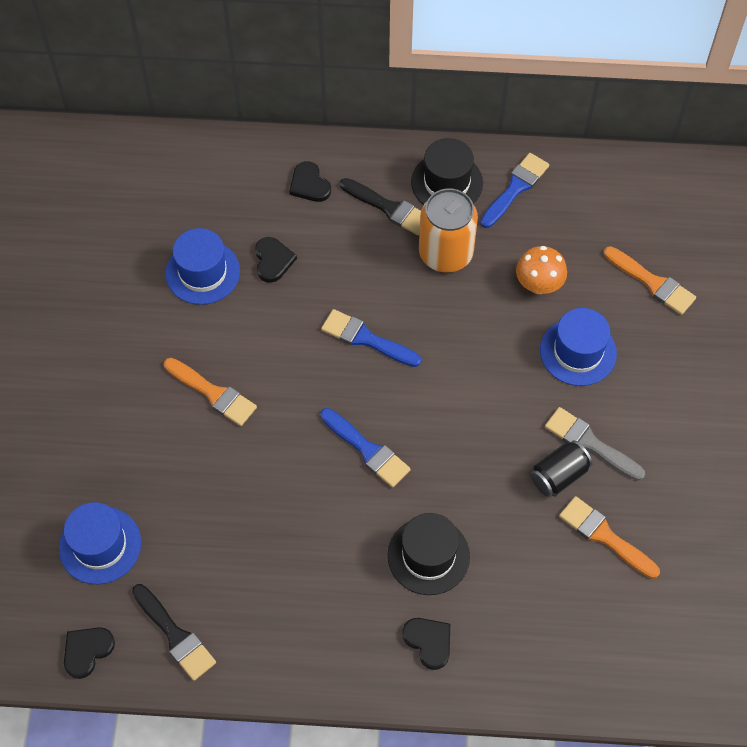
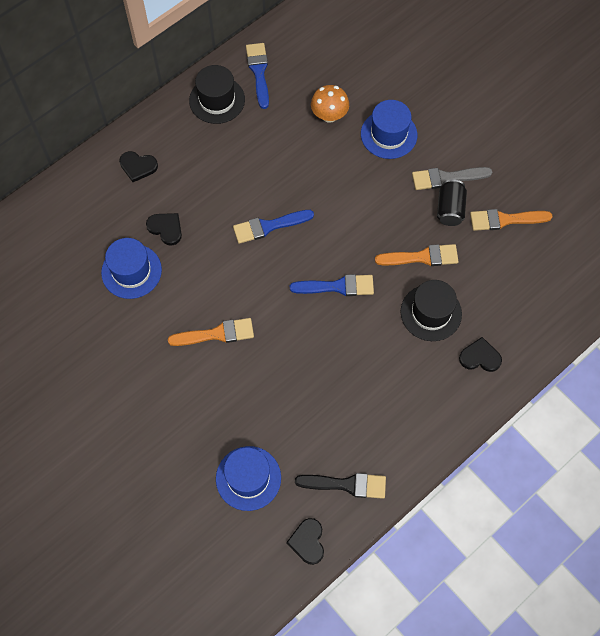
camera: 45 degrees left, 5 degrees up
(388, 208) = (200, 142): black brush -> none
(445, 253) = (260, 141): orange can -> none
(652, 283) = (386, 64): orange brush -> orange brush (421, 257)

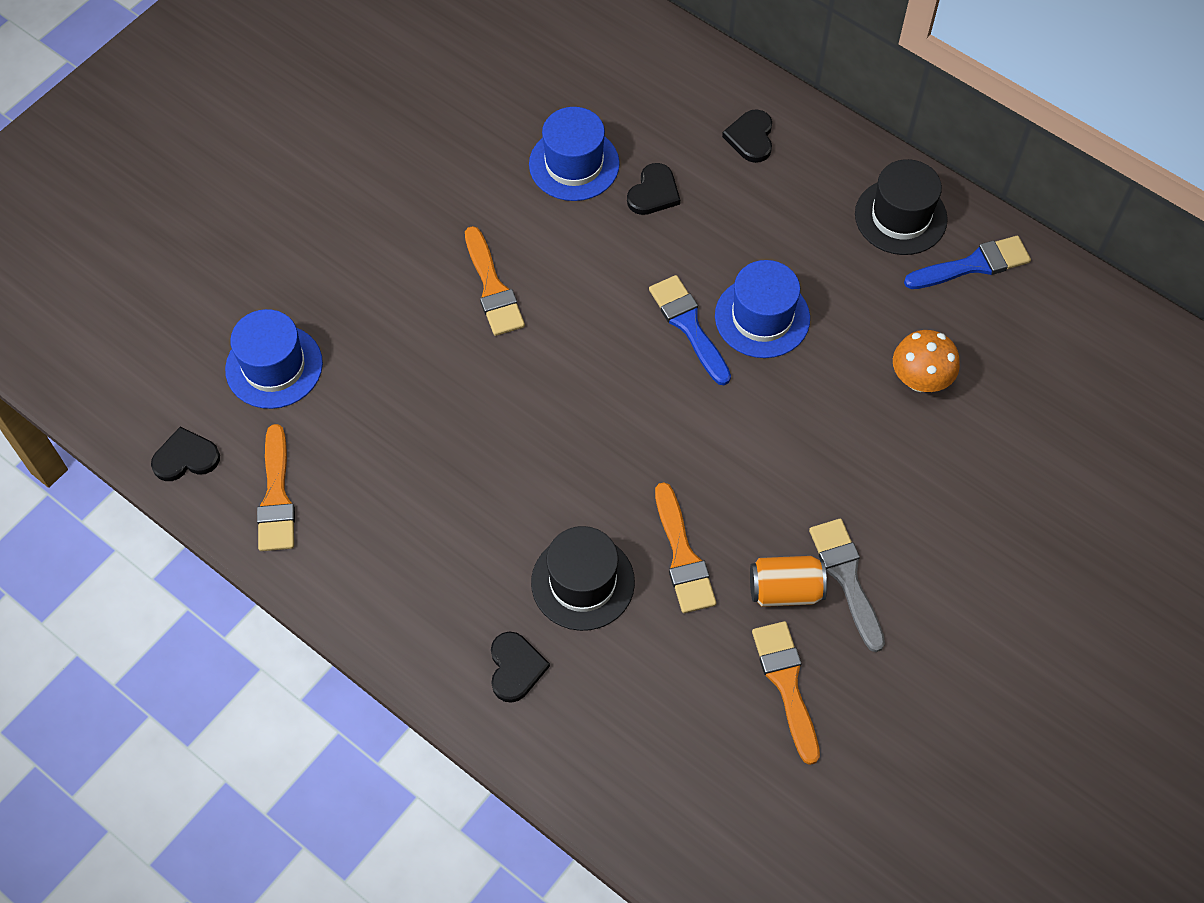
camera: 80 degrees right, 5 degrees down
(337, 286) = (603, 437): blue brush -> none
(346, 484) = (276, 496): black brush -> orange brush
(388, 134) = (909, 475): blue hat -> blue hat (762, 317)
(450, 209) = (785, 590): black can -> orange can

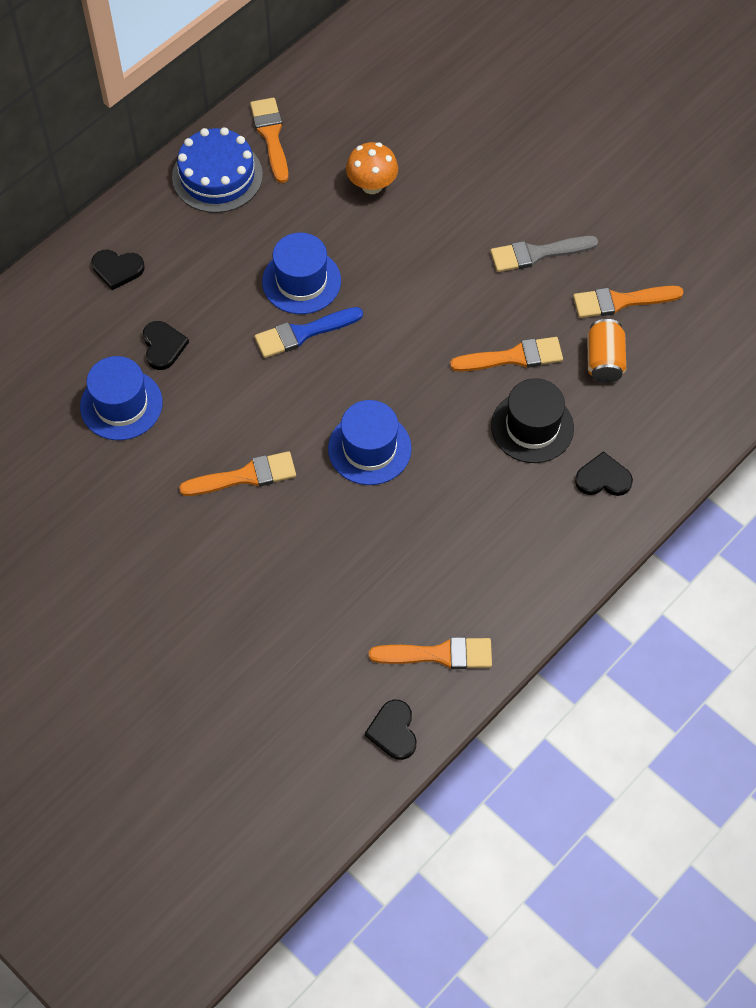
camera: 85 degrees left, 0 degrees up
(274, 366) = (305, 657): blue hat -> blue hat (369, 448)
(653, 192) = (163, 346): black heart -> black heart turned 45 degrees clockwise
(785, 590) = (545, 293): orange can -> orange can (604, 361)
(900, 217) = (217, 176): black hat -> blue cake
(973, 265) = (271, 136): blue brush -> orange brush

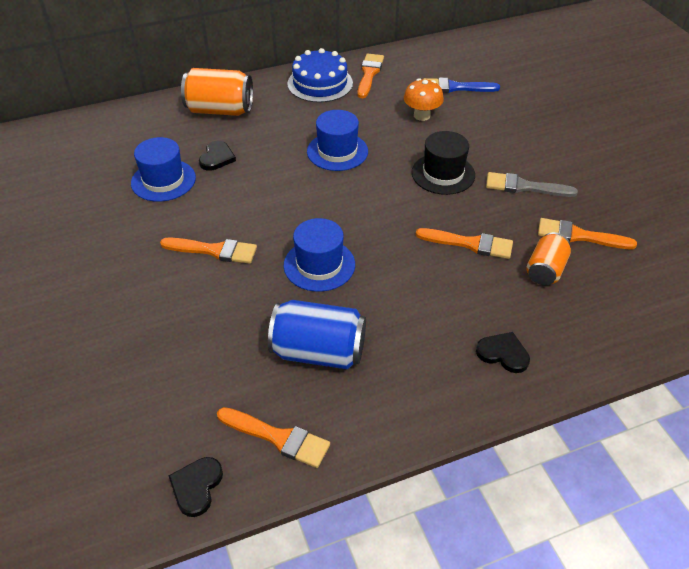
camera: 25 degrees right, 15 degrees down
(117, 269) = (220, 110): black heart -> orange can
(303, 333) = (318, 180): blue brush -> blue brush (455, 87)
(426, 551) = (318, 352): none -> blue can
(532, 427) = (460, 295): black hat -> black hat (443, 174)

